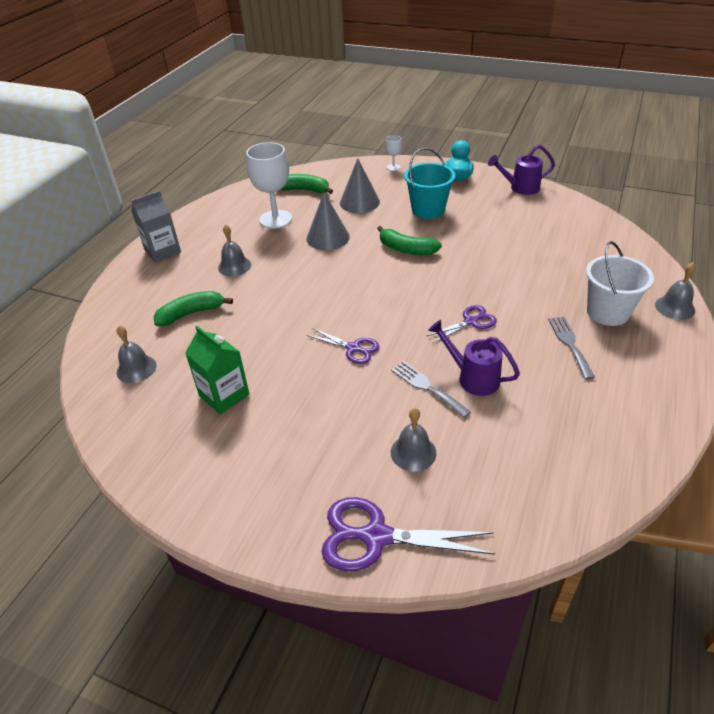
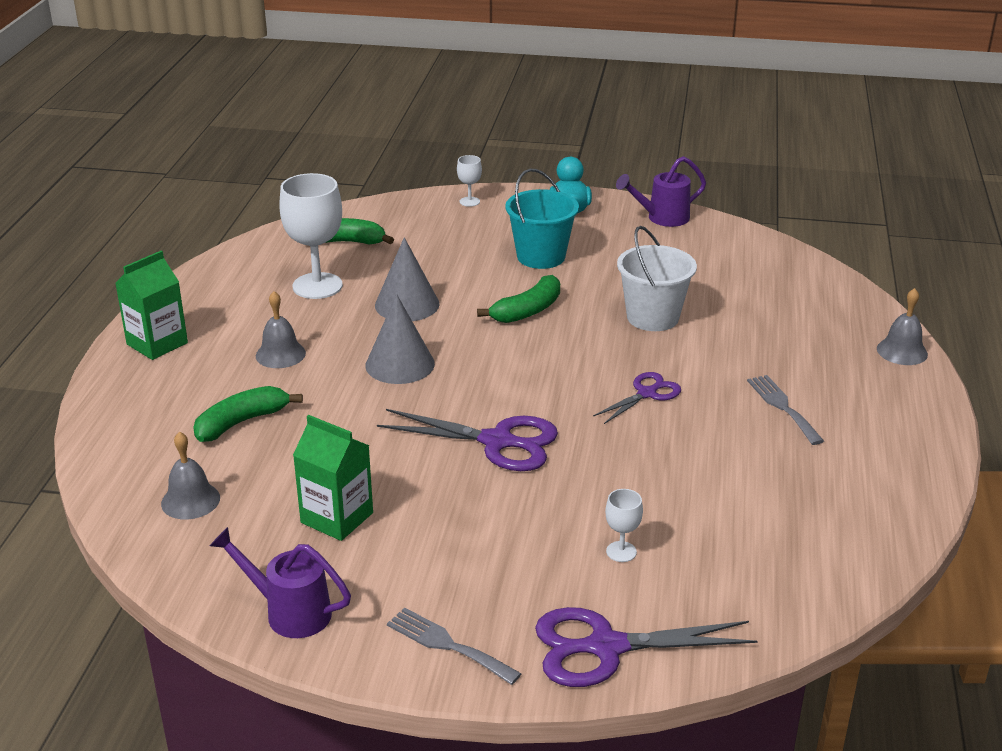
camera: 15 degrees left, 10 degrees down
(162, 251) = (157, 343): grey carton -> green carton
(353, 348) = (497, 442): purple scissors -> purple scissors, size x1.67
(359, 202) = (436, 253): grey cone -> grey cone (400, 364)
(406, 249) = (527, 311): green banana -> green banana turned 60 degrees counterclockwise
(413, 452) = (621, 552): grey bell -> white goblet
(427, 387) = (614, 476): grey fork -> grey fork (447, 644)
(473, 378) = (670, 459): purple watering can -> purple watering can (290, 612)
(608, 312) = (820, 365): white bucket -> white bucket (652, 317)

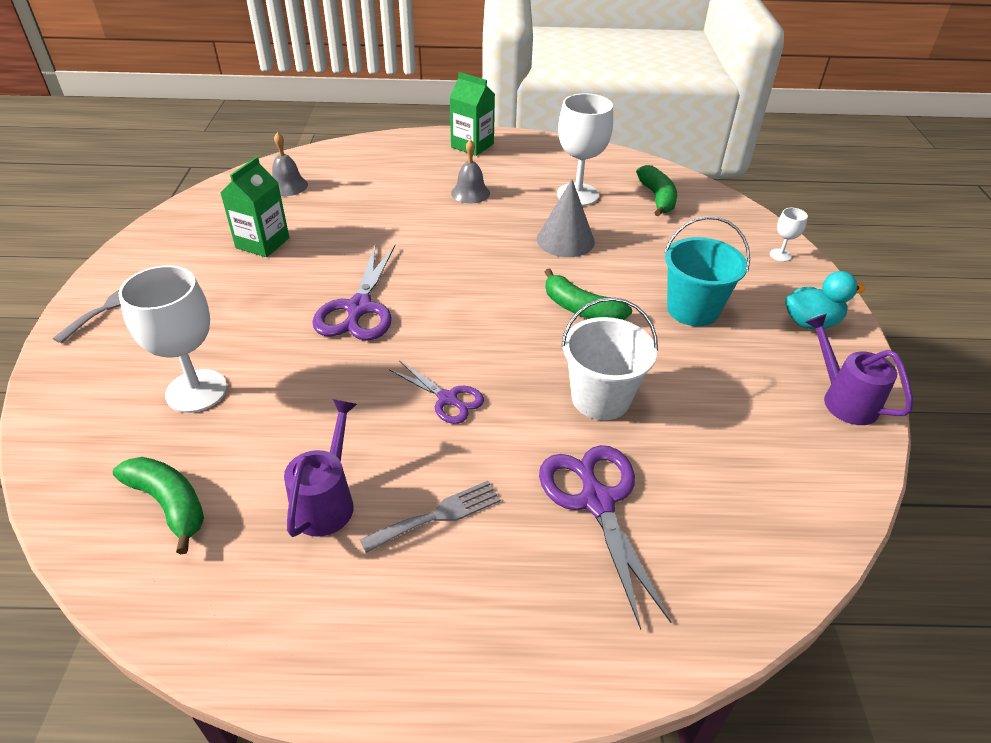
camera: 80 degrees right, 10 degrees up
(242, 422) = (378, 190): green banana -> green banana (169, 504)
(290, 612) = (164, 238): purple watering can -> purple watering can (327, 501)
(400, 364) = (468, 247): grey cone -> none
(605, 647) = (77, 387): purple scissors -> purple scissors (596, 501)
(621, 552) = (196, 391): white goblet -> white goblet, size x2.17
(902, 351) = (601, 666): grey bell -> none

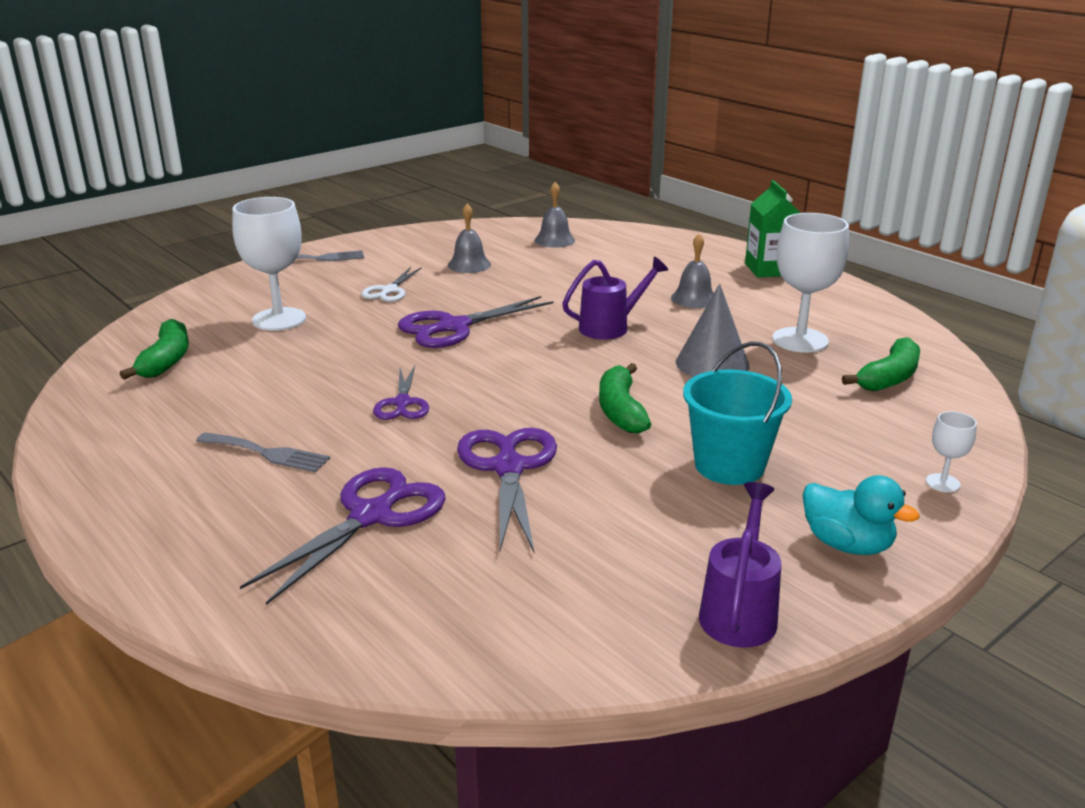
camera: 50 degrees right, 15 degrees down
(242, 304) = (389, 291): none -> white scissors
(262, 243) = (469, 265): green carton -> grey bell
(327, 501) = (231, 407): purple watering can -> purple watering can (610, 327)
(600, 398) = (508, 468): white bucket -> purple scissors

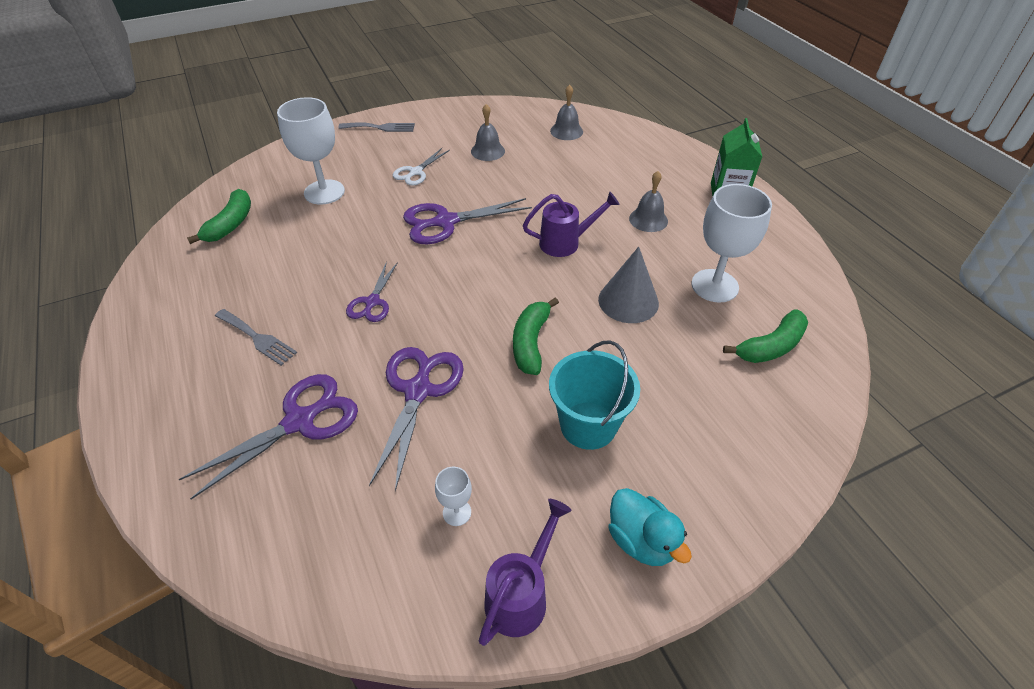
camera: 15 degrees right, 20 degrees up
(942, 483) = (757, 486): white goblet -> white goblet (457, 512)

